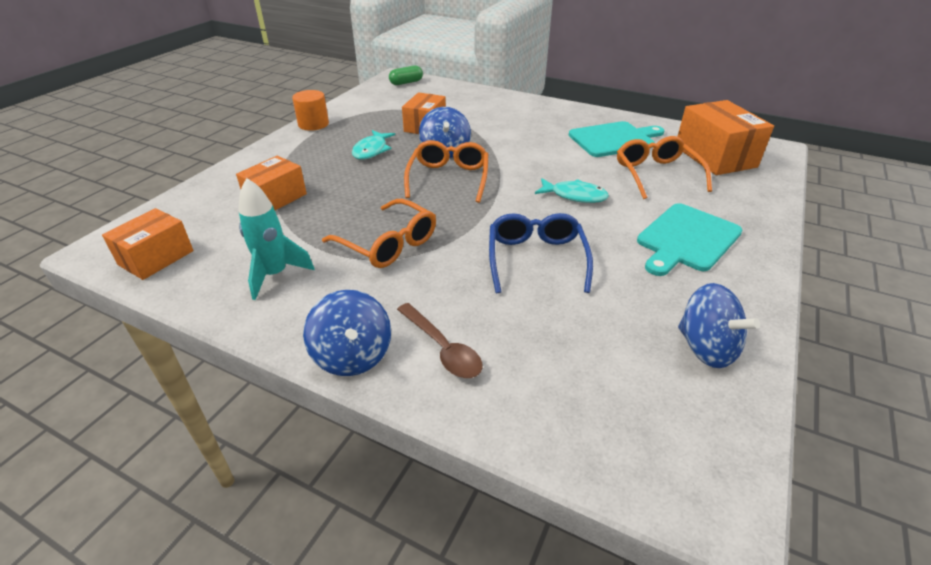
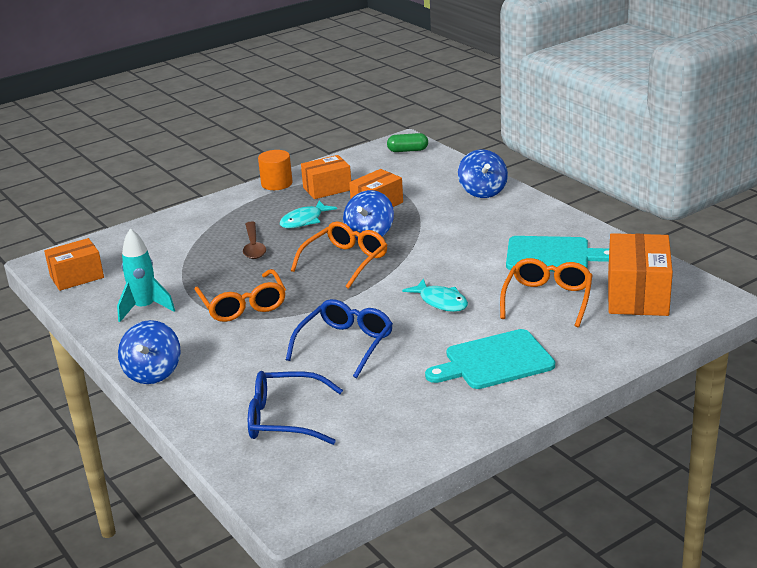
camera: 30 degrees right, 10 degrees down
(276, 198) = (190, 249): orange box -> orange box (327, 189)
(443, 348) = (213, 385): brown spoon -> brown spoon (253, 246)
(567, 367) = (284, 419): none -> blue glasses
(706, 348) = (400, 437): blue spinning top -> blue spinning top (482, 191)

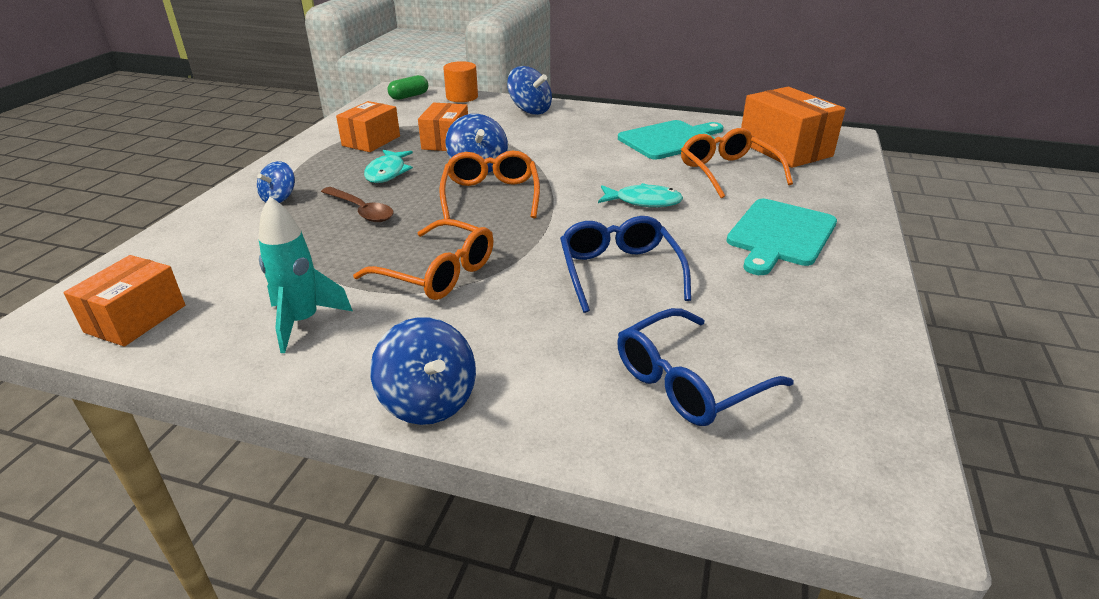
camera: 40 degrees left, 5 degrees up
(219, 221) = (279, 198): none -> blue spinning top
(276, 184) = (305, 149): orange cylinder -> orange cylinder (462, 97)

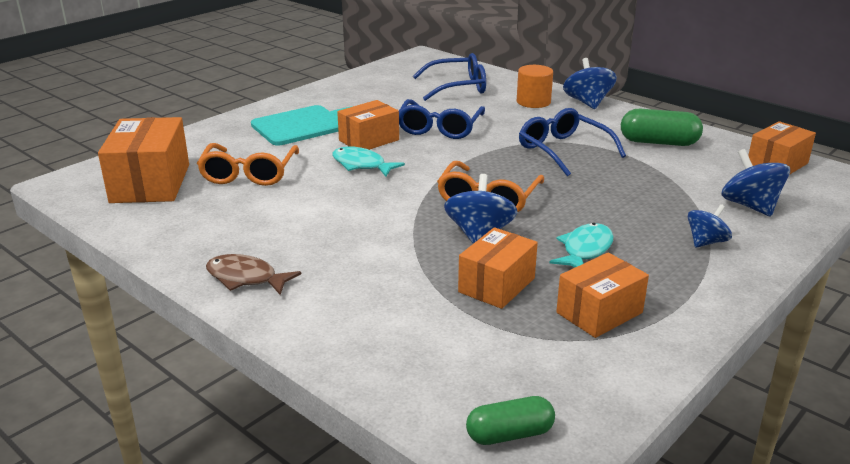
camera: 155 degrees left, 5 degrees down
(303, 322) = (658, 142): turquoise rocket -> green capsule
(361, 210) = (617, 210): brown spoon -> none
(438, 273) = (563, 150): orange glasses -> blue glasses
(462, 97) = (412, 399): orange cylinder -> orange cylinder (533, 102)
(530, 110) = (333, 324): blue spinning top -> blue spinning top (750, 206)
(608, 117) = (246, 278): none -> brown fish
(670, 140) = (235, 221): turquoise cutting board -> none
(678, 232) = (369, 140): none -> orange box

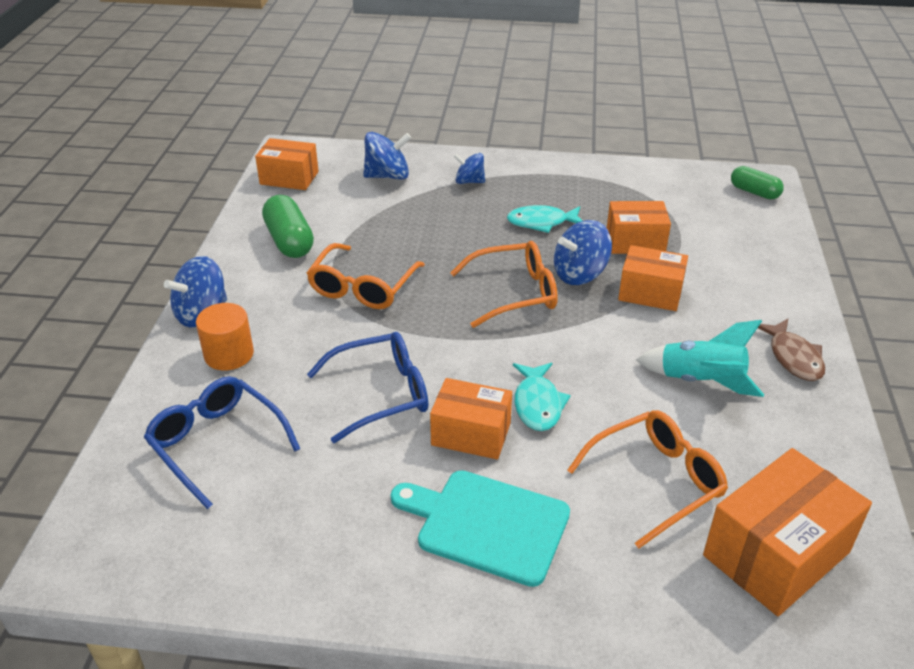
camera: 125 degrees left, 10 degrees up
(290, 225) = (700, 381): none -> turquoise rocket
(563, 150) = (362, 287): blue glasses -> orange glasses
(599, 312) = (612, 197): orange box -> orange box (650, 293)
(750, 206) = (387, 176): blue spinning top -> blue spinning top turned 135 degrees counterclockwise

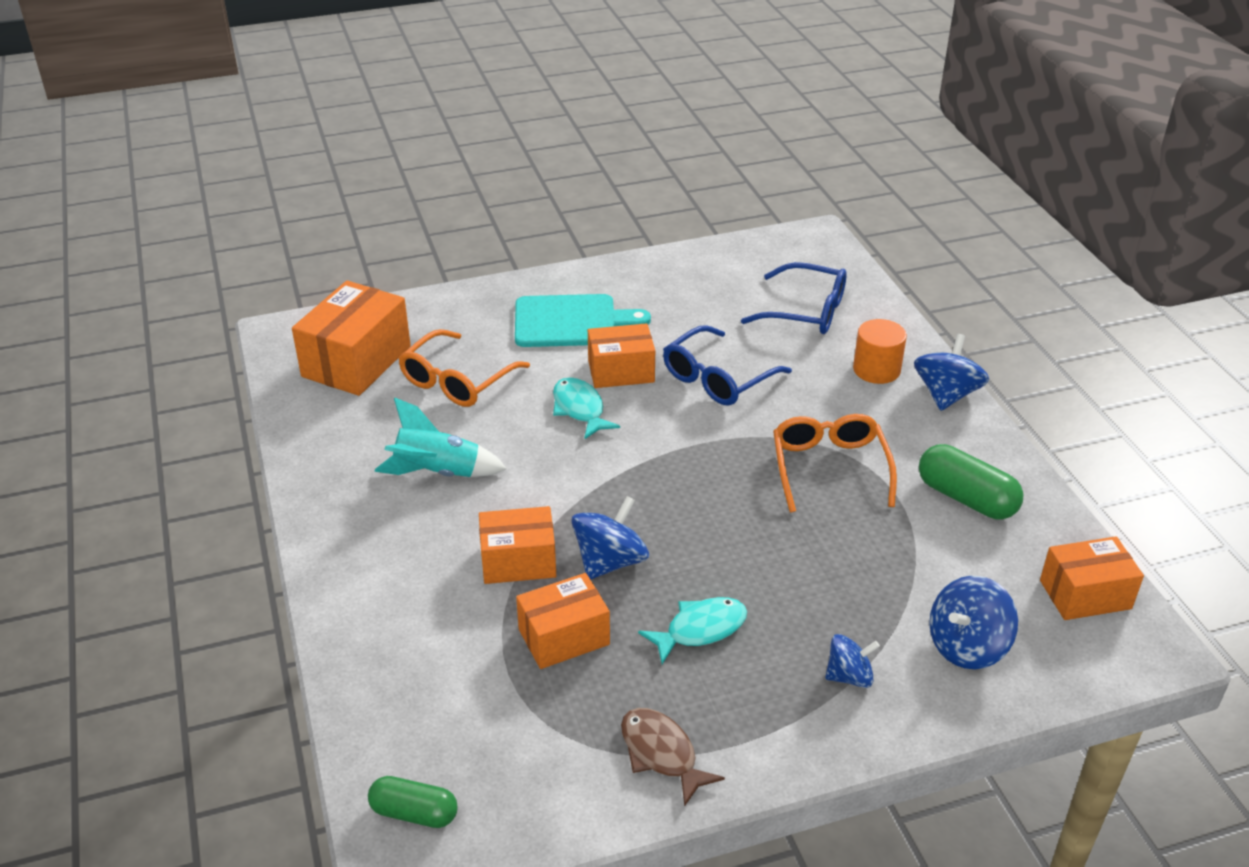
camera: 155 degrees right, 0 degrees up
(514, 293) = (668, 512): orange glasses -> none
(793, 357) = (345, 527): brown fish -> brown fish (661, 754)

